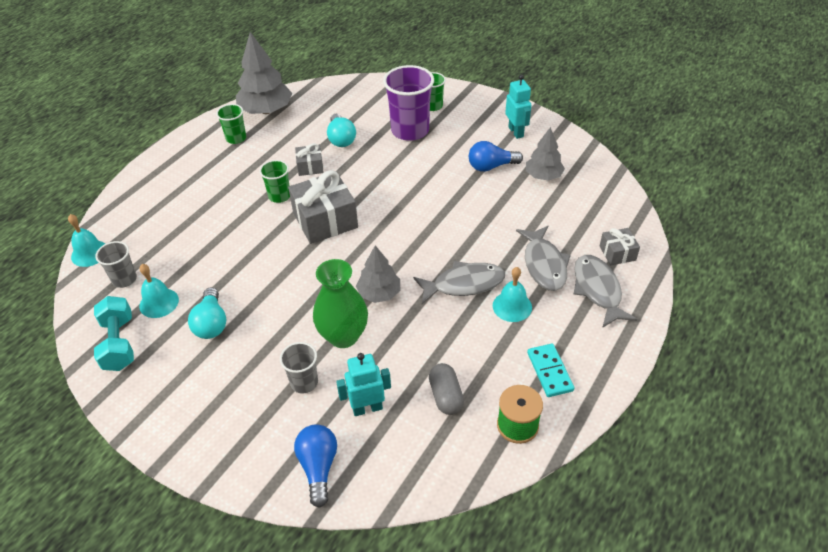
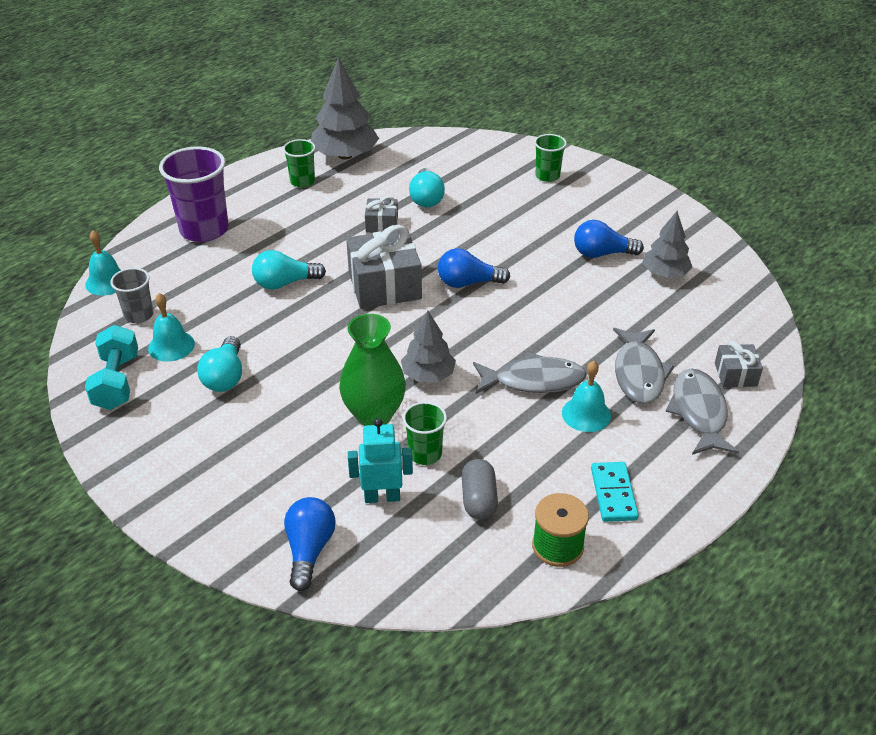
camera: 10 degrees right, 5 degrees down
(242, 231) = (284, 283): none -> turquoise light bulb
(279, 196) = (337, 251): green cup -> green cup (425, 454)
(304, 382) = (315, 457): grey cup -> none
(392, 208) = (468, 283): none -> blue light bulb
(410, 130) = (512, 200): purple cup -> purple cup (204, 230)
(516, 132) = (644, 219): turquoise robot -> none

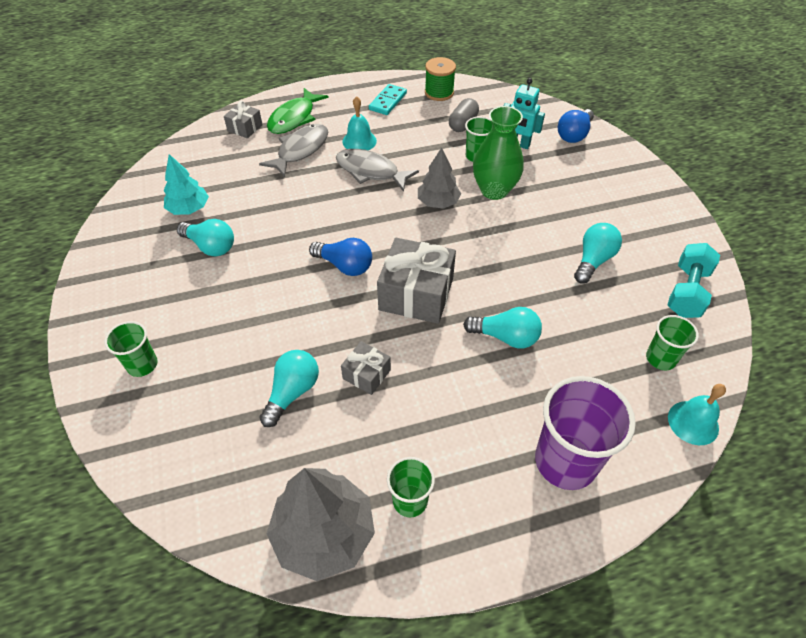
camera: 150 degrees left, 10 degrees up
(139, 315) = (661, 358): grey cup -> green cup
(171, 346) = (633, 309): turquoise bell -> none
(602, 254) = (211, 246): blue light bulb -> turquoise light bulb
(665, 273) = (189, 209): grey tree -> turquoise tree
(699, 412) = (294, 118): grey fish -> green fish

